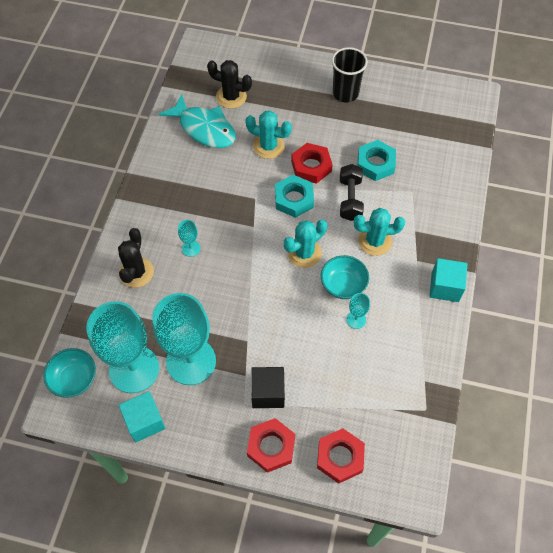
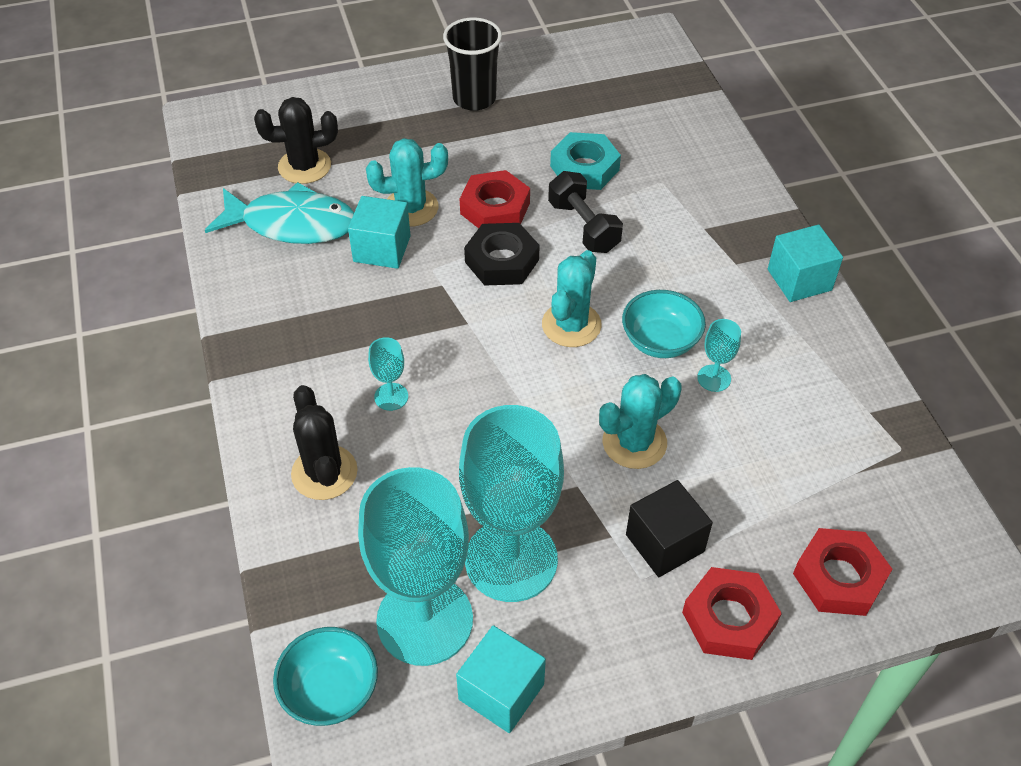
camera: 30 degrees left, 10 degrees down
(239, 163) = (382, 249): none -> turquoise cube
(294, 199) = (502, 261): turquoise nut -> black nut
(374, 241) = (659, 265): turquoise cactus -> turquoise cactus (634, 442)

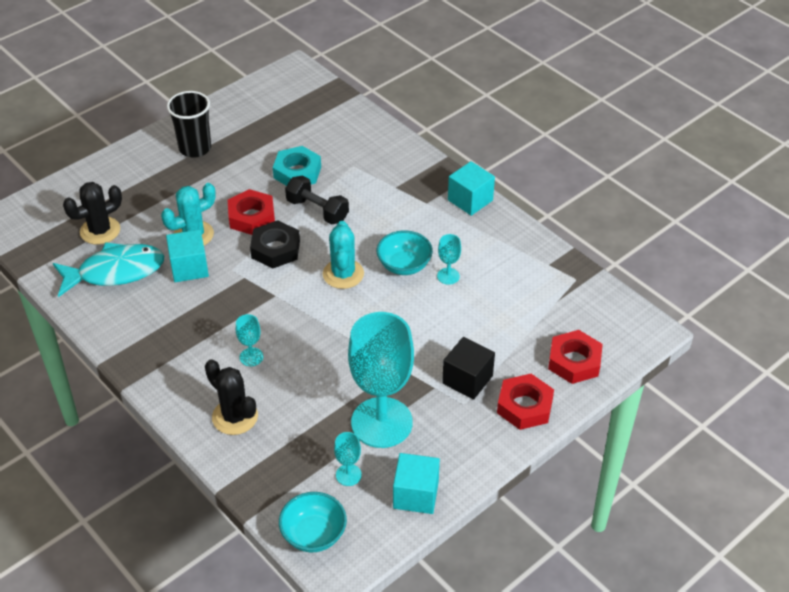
camera: 25 degrees left, 5 degrees down
(425, 620) = (348, 475): turquoise goblet -> turquoise goblet, size x0.41
(634, 442) = (420, 330): turquoise cactus -> none

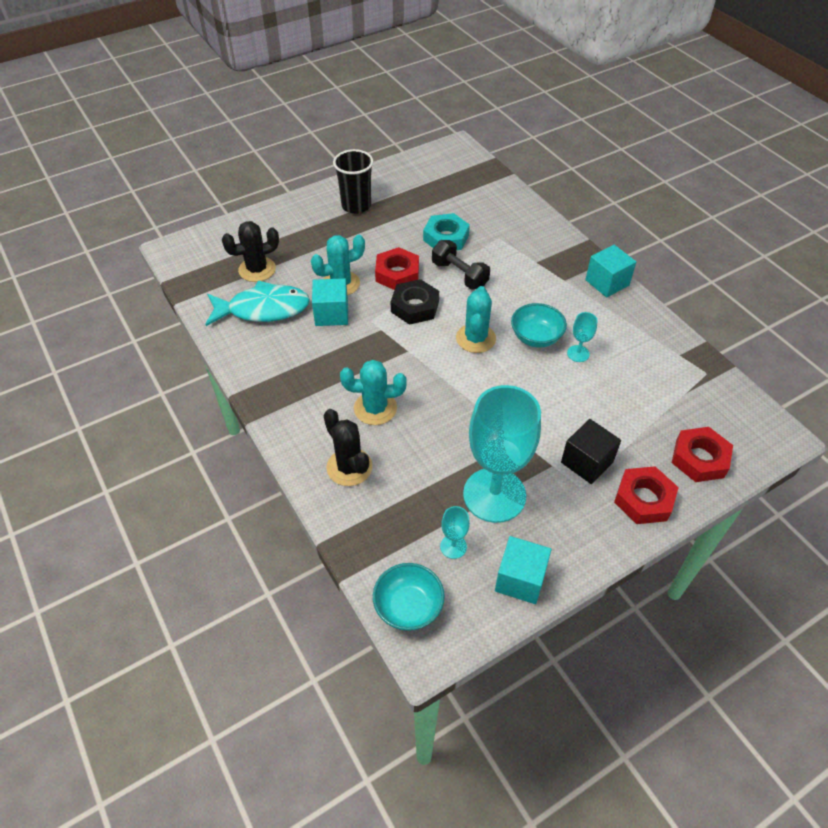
camera: 10 degrees right, 5 degrees up
(251, 357) = (375, 408): turquoise goblet -> turquoise cactus

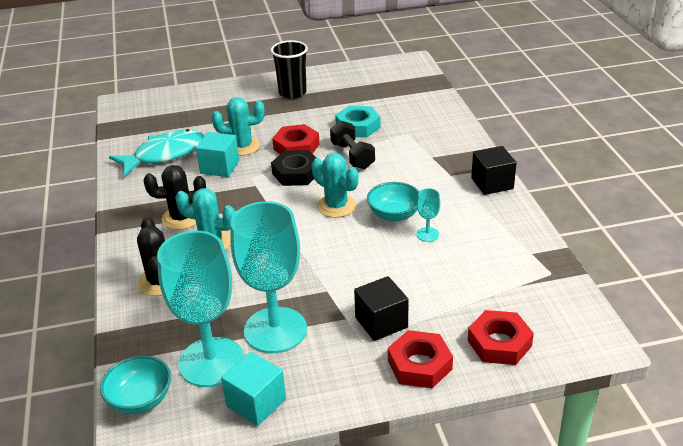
camera: 20 degrees right, 15 degrees down
(257, 269) = (178, 126): black cactus -> black cactus (181, 218)
(263, 309) = (165, 154): turquoise fish -> turquoise fish turned 45 degrees counterclockwise
(453, 546) = (211, 362): turquoise goblet -> turquoise goblet, size x2.47
(475, 338) = (336, 206): turquoise cactus -> turquoise cactus turned 75 degrees counterclockwise
(607, 282) = (492, 183): turquoise cube -> black cube

